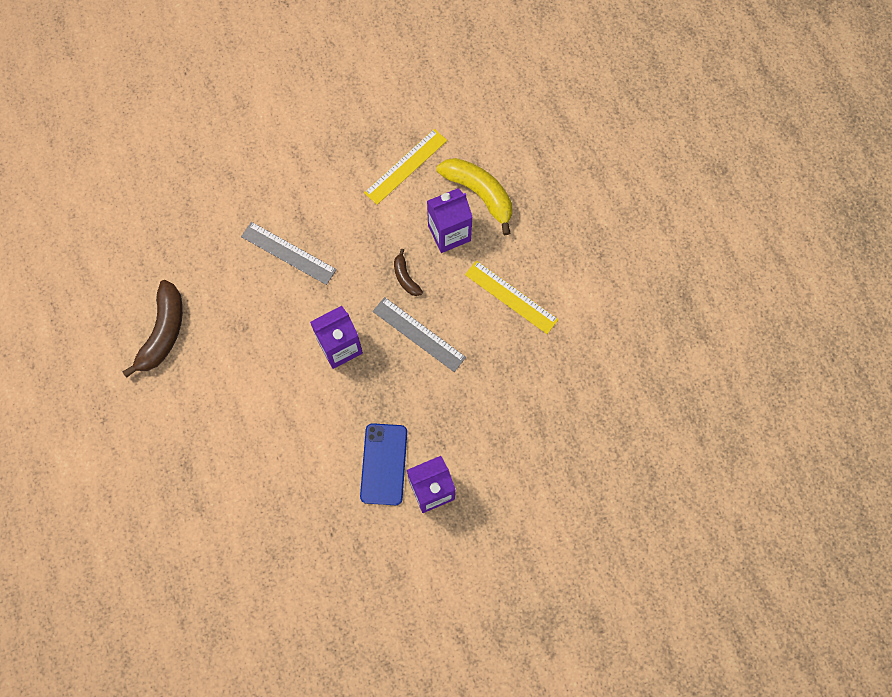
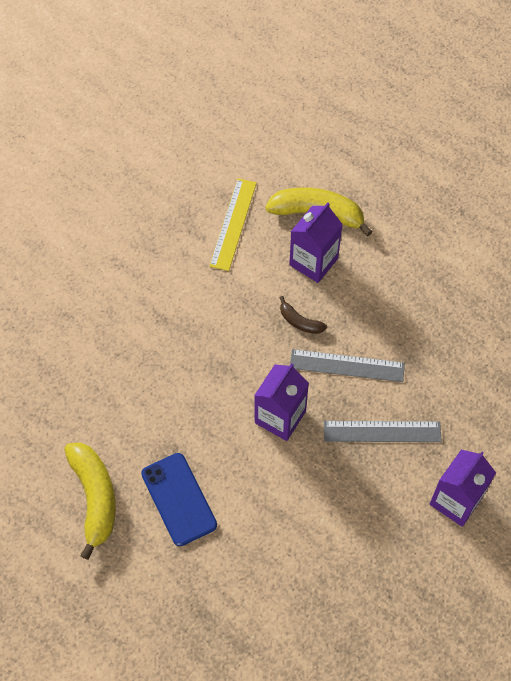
camera: 30 degrees left, 10 degrees down
(163, 332) = (94, 498): brown banana -> yellow banana
(288, 253) = (172, 357): grey ruler -> grey ruler (382, 431)
(384, 464) = (395, 502): blue phone -> blue phone (179, 499)
(511, 297) = (408, 288): yellow ruler -> none

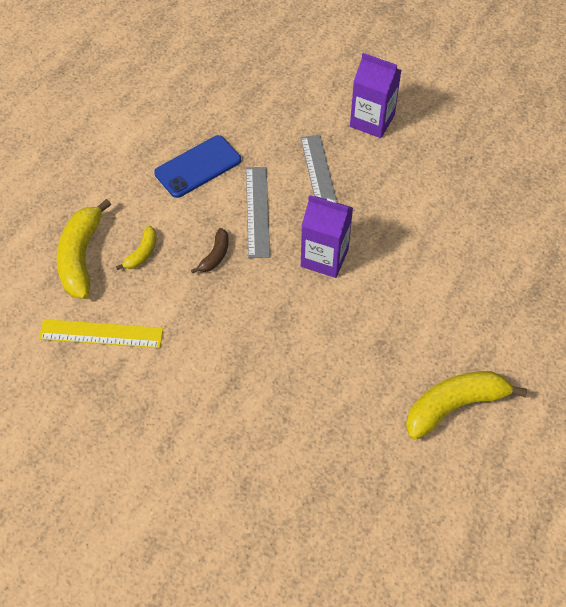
camera: 100 degrees left, 5 degrees down
(179, 499) = (433, 329): blue phone -> blue phone (198, 167)
(313, 262) = (142, 253): purple carton -> yellow banana

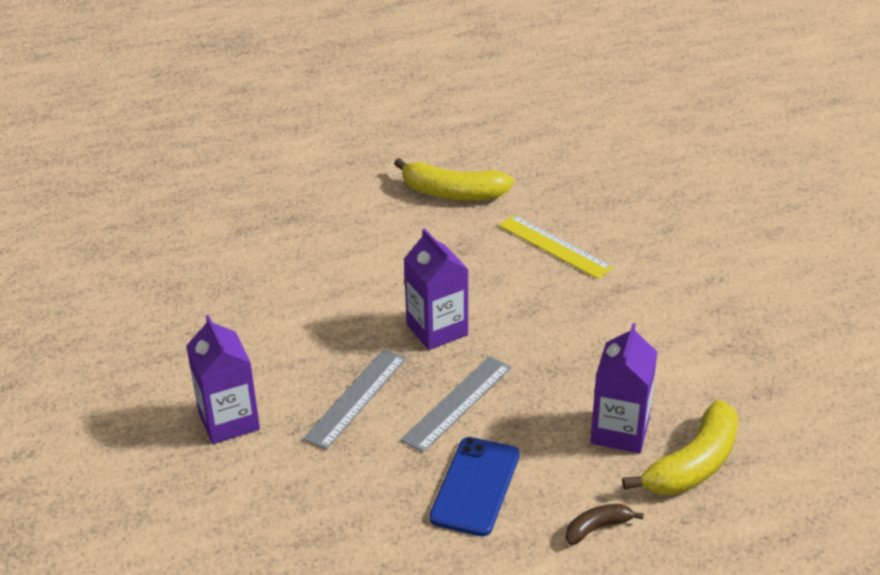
camera: 140 degrees left, 20 degrees down
(101, 334) = (719, 383): yellow ruler -> yellow ruler (554, 246)
(142, 253) = (620, 431): yellow banana -> purple carton
(198, 167) = (475, 486): blue phone -> blue phone turned 75 degrees counterclockwise
(215, 256) = (543, 387): brown banana -> brown banana (597, 528)

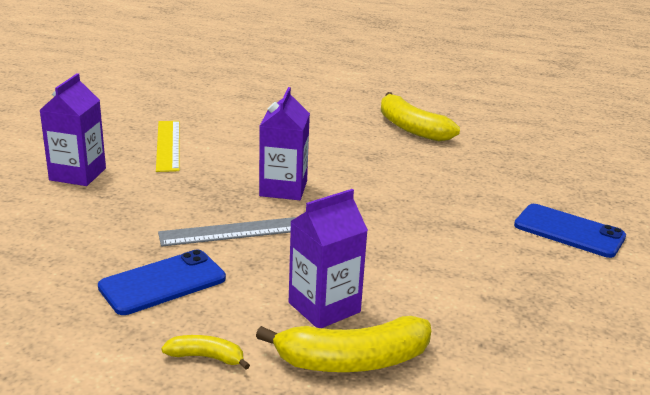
camera: 35 degrees right, 10 degrees down
(356, 398) = (170, 198): grey ruler -> none
(554, 246) = (445, 182): yellow ruler -> yellow ruler (168, 145)
(597, 528) = (206, 357): brown banana -> yellow banana
(698, 251) = (569, 231): none -> blue phone

